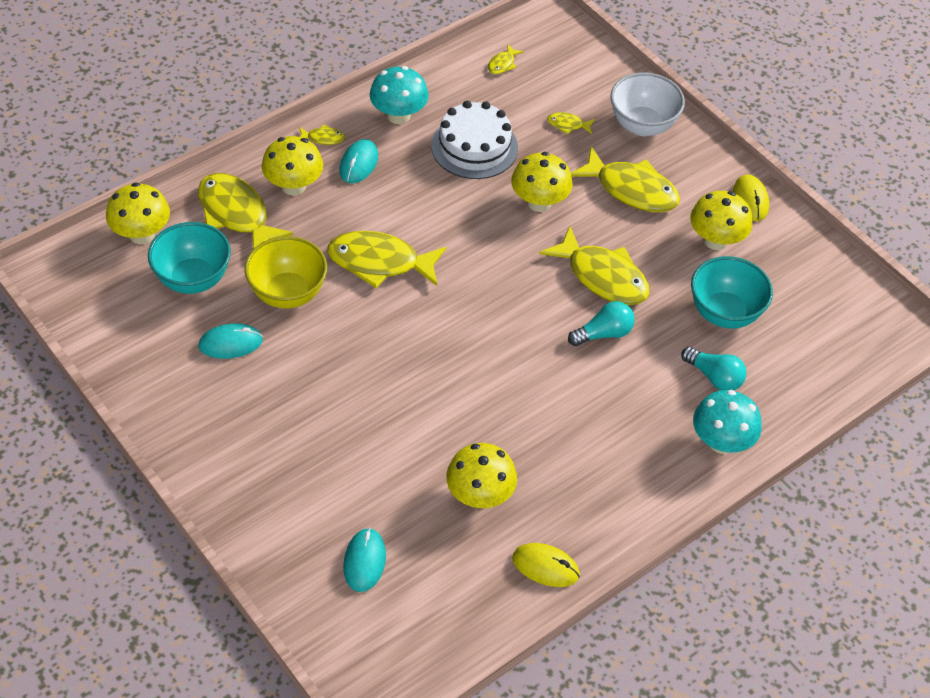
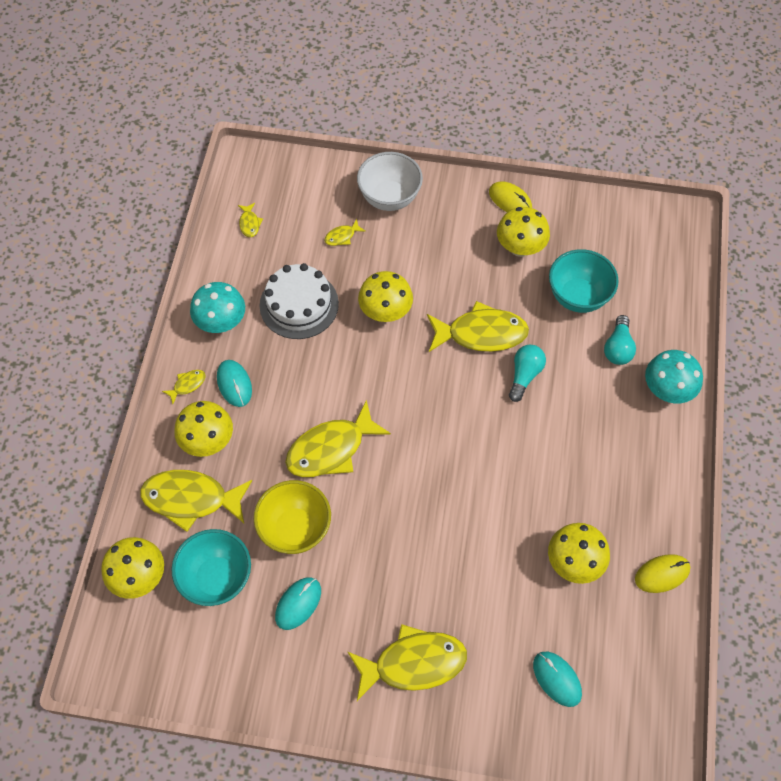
camera: 40 degrees left, 10 degrees up
(631, 189) = (432, 253): yellow fish -> yellow fish (413, 663)
(714, 377) = (618, 348): turquoise light bulb -> turquoise light bulb turned 105 degrees clockwise

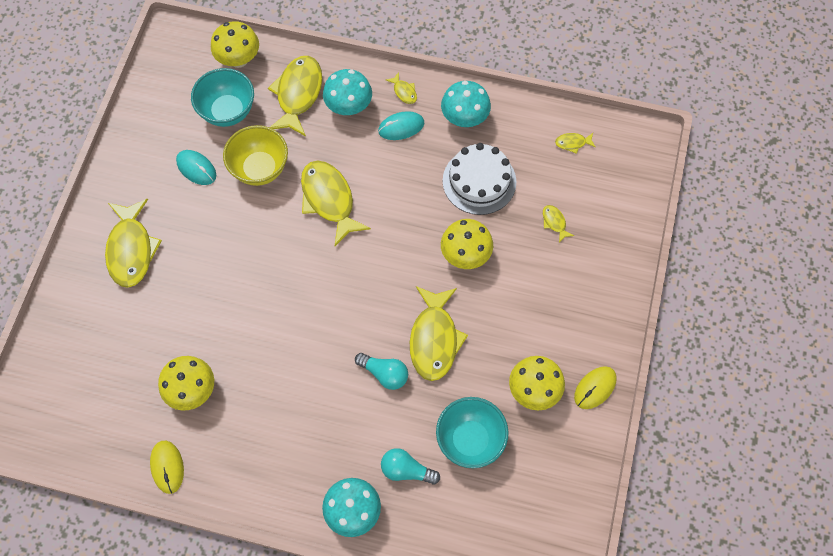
camera: 95 degrees right, 5 degrees up
(208, 441) = (349, 106): yellow mushroom -> turquoise mushroom
(389, 198) = (600, 269): white bowl -> none
(557, 679) = (95, 360): turquoise mouse -> none

